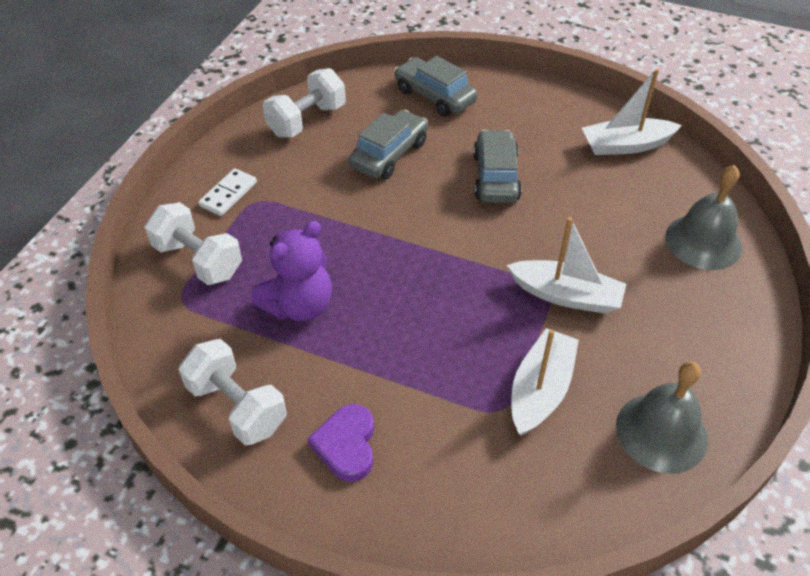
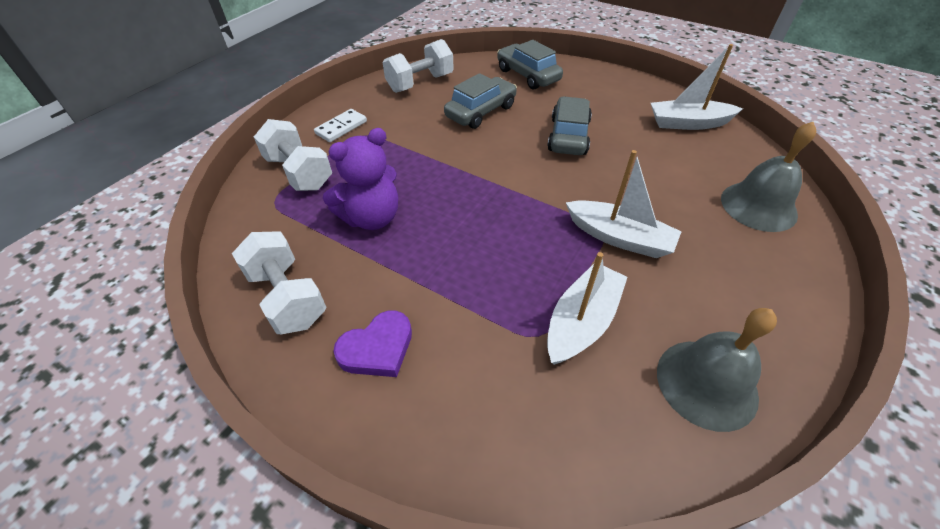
camera: 10 degrees right, 0 degrees up
(346, 445) = (377, 348): purple heart -> purple heart turned 135 degrees counterclockwise

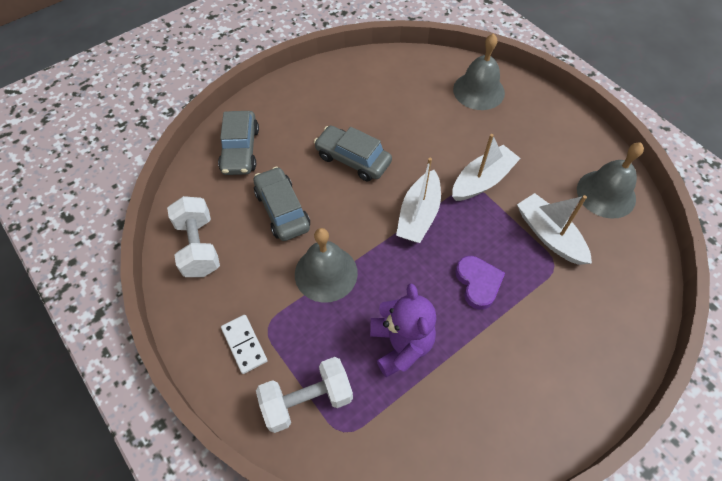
camera: 70 degrees left, 10 degrees up
(287, 297) = (476, 432): white dumbbell -> none
(377, 348) = (543, 370): purple heart -> purple heart (478, 283)
(428, 152) = (326, 273): none -> grey bell
(527, 75) = (240, 150): grey car -> grey car turned 75 degrees counterclockwise
(688, 123) = (373, 77): white boat -> white boat (418, 215)

